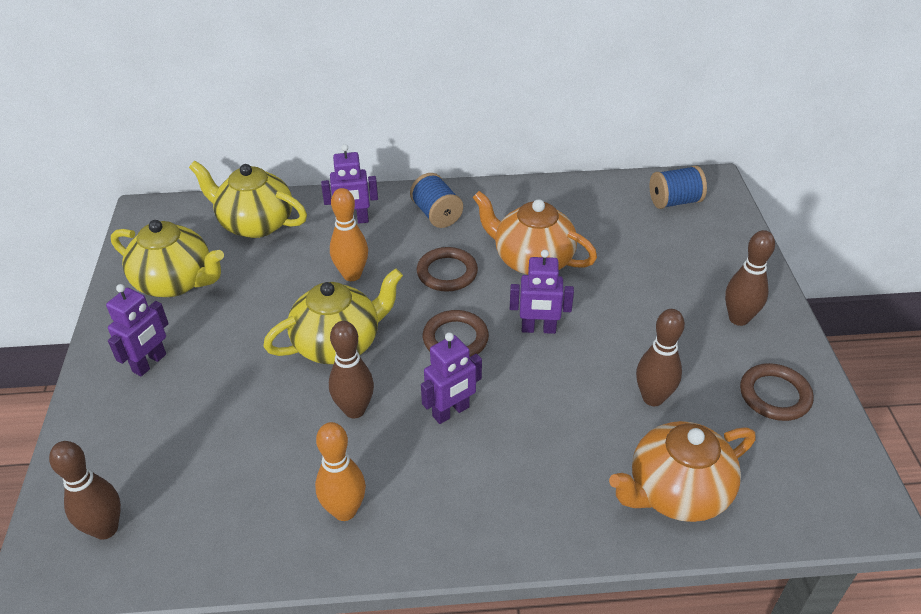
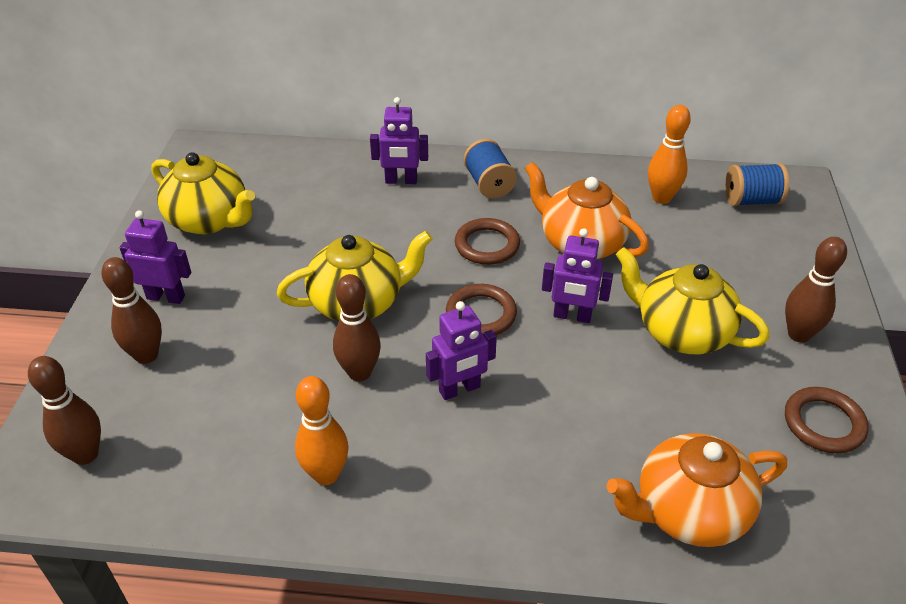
camera: 10 degrees right, 0 degrees up
(150, 363) = (166, 297): purple robot -> purple robot turned 120 degrees counterclockwise
(255, 223) = (301, 172): yellow teapot -> yellow teapot (681, 332)
(352, 275) = (387, 235): orange bowling pin -> orange bowling pin (661, 198)
(653, 398) = (683, 406): brown bowling pin -> brown bowling pin (146, 355)

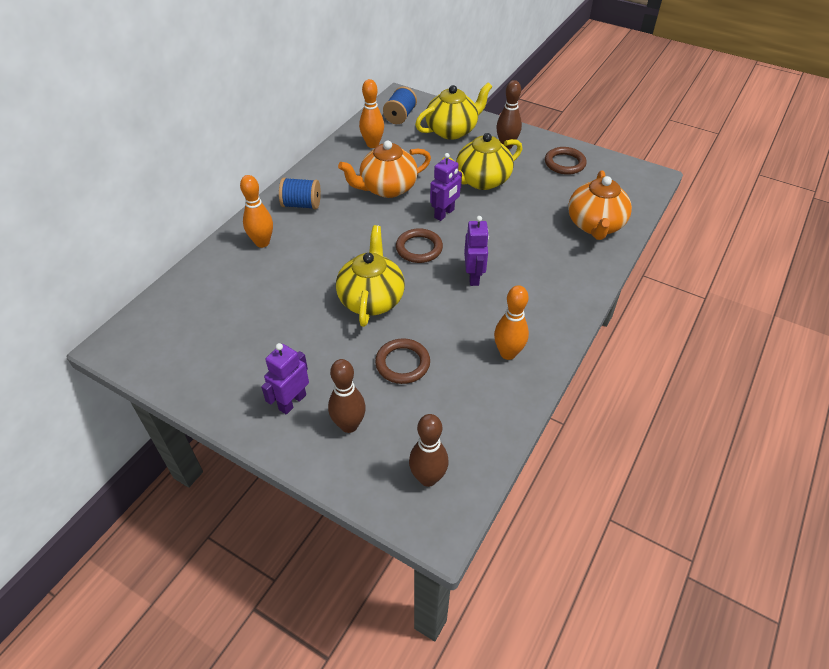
camera: 65 degrees left, 5 degrees up
(209, 220) = (219, 357): yellow teapot -> yellow teapot (452, 130)
(359, 372) = (434, 316): brown bowling pin -> none
(401, 181) = (262, 243): purple robot -> orange bowling pin
(487, 245) = (360, 225): brown ring -> brown ring (402, 363)

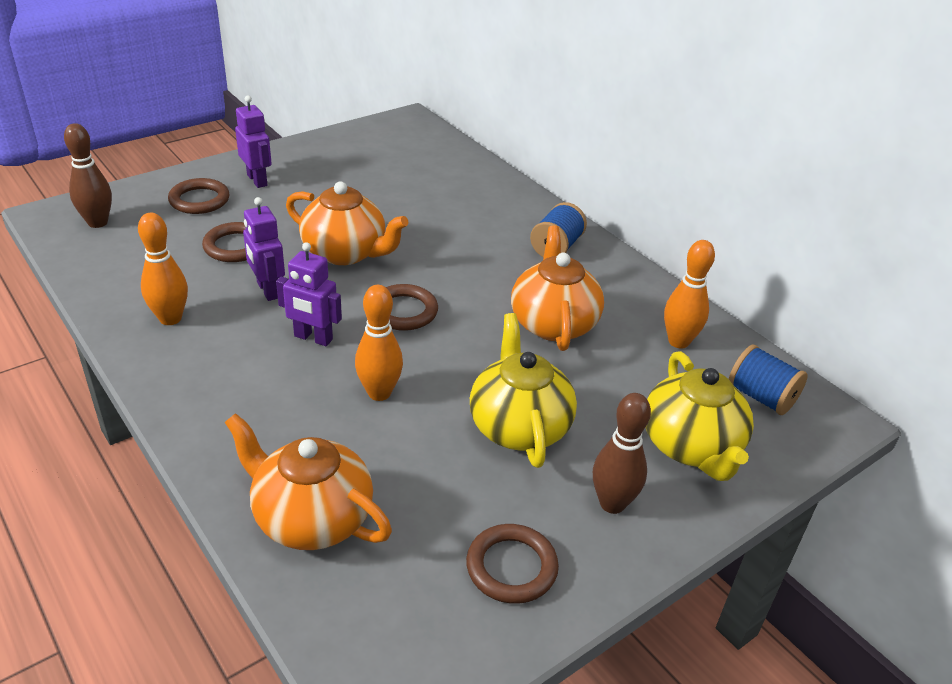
camera: 110 degrees right, 10 degrees down
(262, 243) = (499, 208): orange bowling pin -> orange bowling pin (379, 393)
(349, 425) = (199, 200): brown bowling pin -> brown ring
(371, 299) = (346, 253): yellow teapot -> orange teapot
(444, 214) = (460, 357): purple robot -> purple robot (267, 290)

